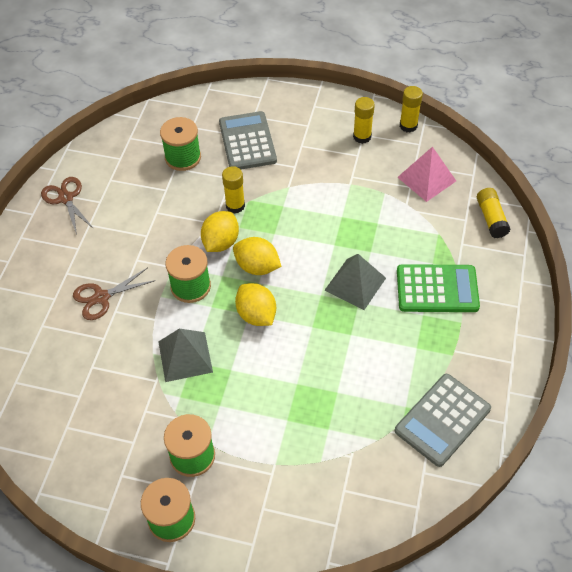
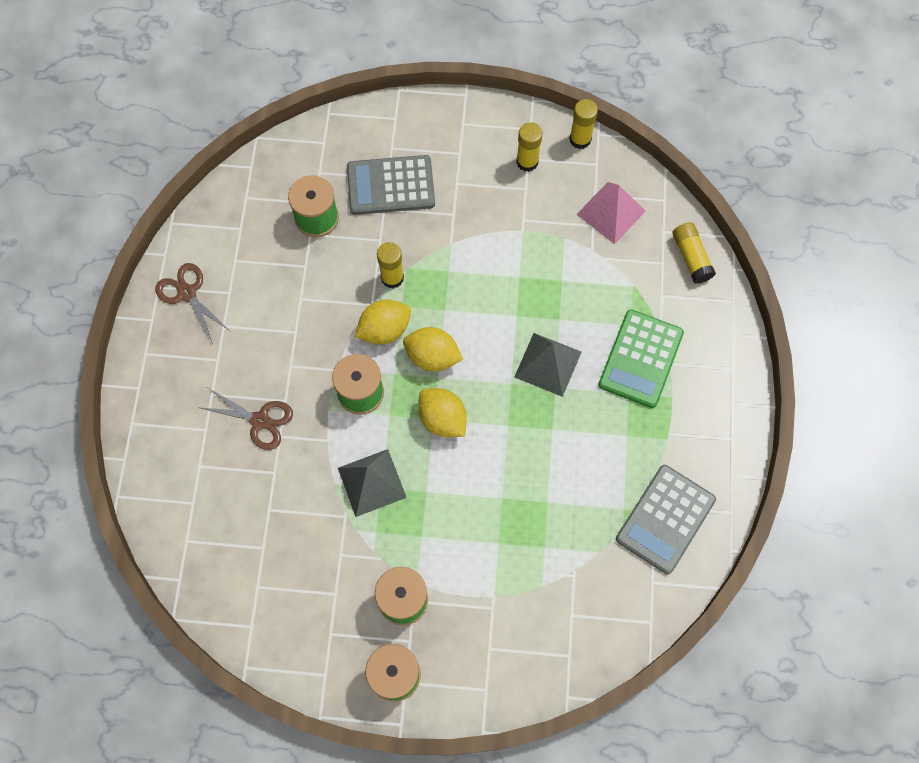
camera: 10 degrees left, 15 degrees up
(101, 297) = (260, 421): brown scissors -> brown scissors turned 120 degrees counterclockwise
(221, 242) = (384, 330): yellow lemon -> yellow lemon turned 45 degrees clockwise
(247, 141) = (390, 185): grey calculator -> grey calculator turned 75 degrees counterclockwise
(437, 289) = (640, 359): green calculator -> green calculator turned 120 degrees clockwise

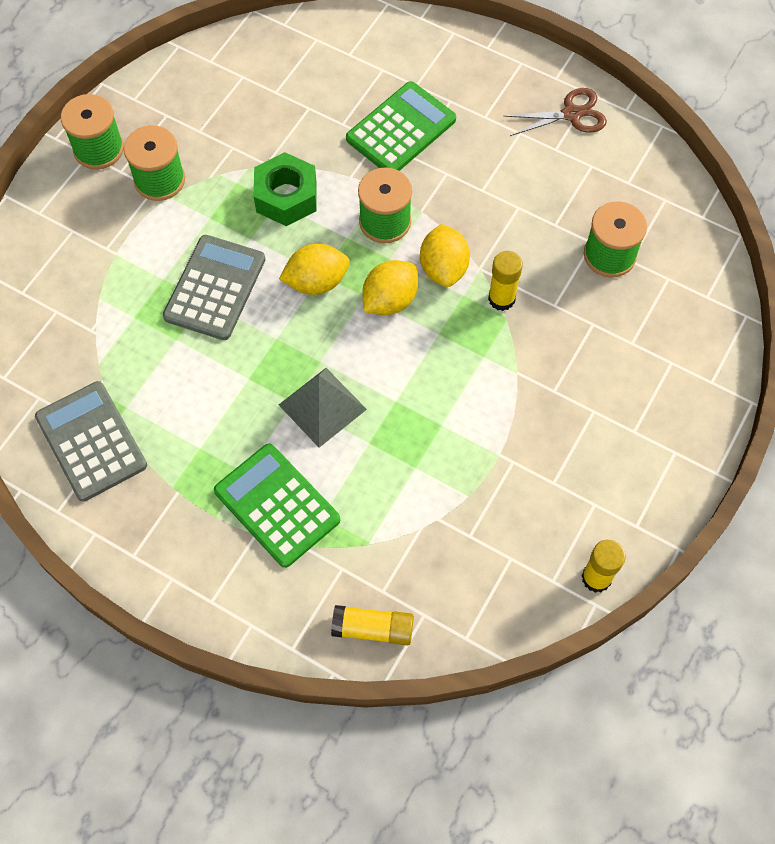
camera: 115 degrees right, 5 degrees down
(260, 421) = (401, 129): brown scissors -> green calculator
(371, 482) = (286, 197): grey pyramid -> green nut
(390, 185) = (620, 342): grey calculator -> grey calculator (215, 288)
(527, 162) = (590, 501): yellow glue stick -> none
(611, 212) = (477, 564): pink pyramid -> none

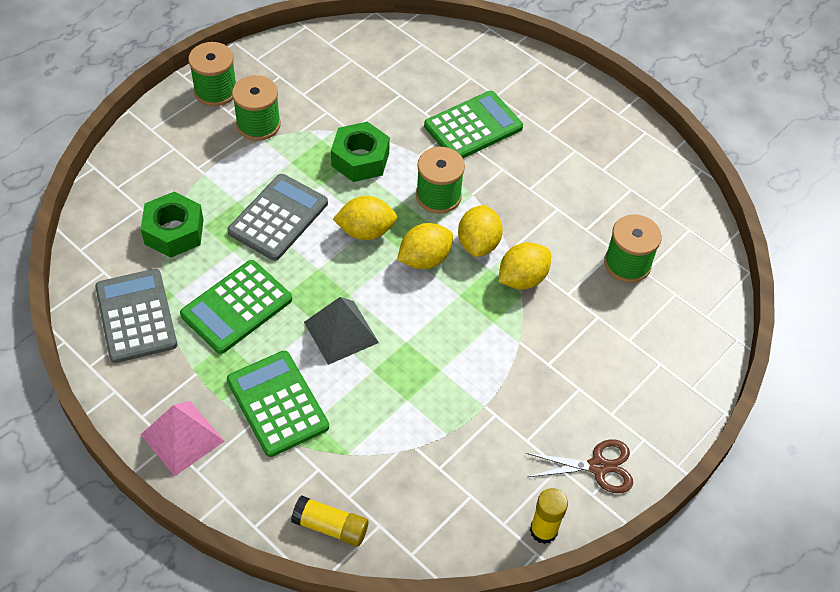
camera: 10 degrees right, 10 degrees down
(103, 332) = (174, 232): none -> green nut
(185, 569) = (182, 437): none -> pink pyramid
(199, 404) = (236, 307): none -> green calculator
(501, 299) = (522, 279): yellow glue stick -> yellow lemon
(571, 114) = (624, 145): brown scissors -> brown scissors (598, 467)

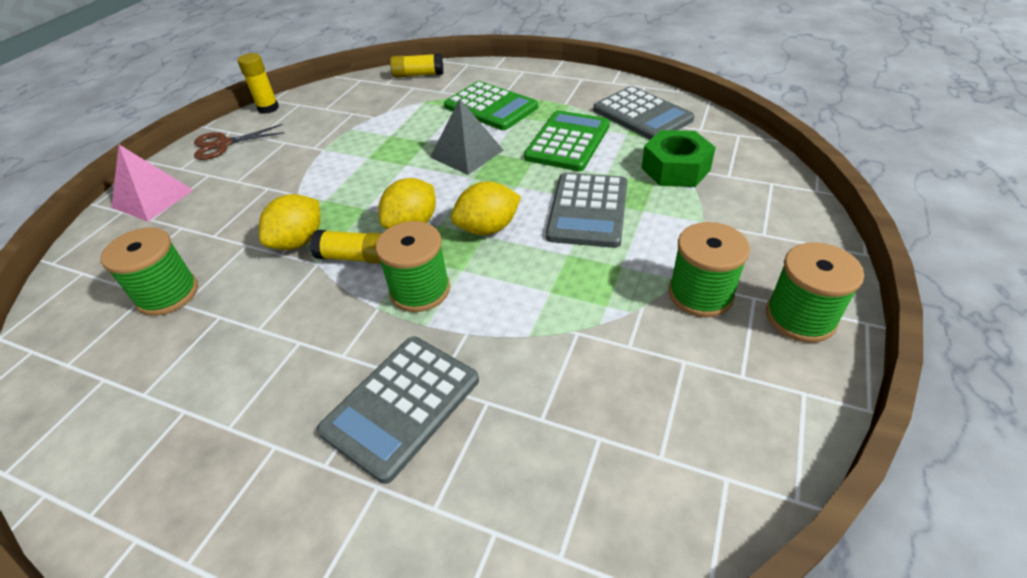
camera: 165 degrees right, 10 degrees down
(182, 437) = (544, 78): pink pyramid -> pink pyramid (152, 198)
(360, 159) = (540, 298): green nut -> none
(473, 127) = (401, 405): green calculator -> grey calculator
(478, 243) = (355, 257): yellow lemon -> yellow glue stick

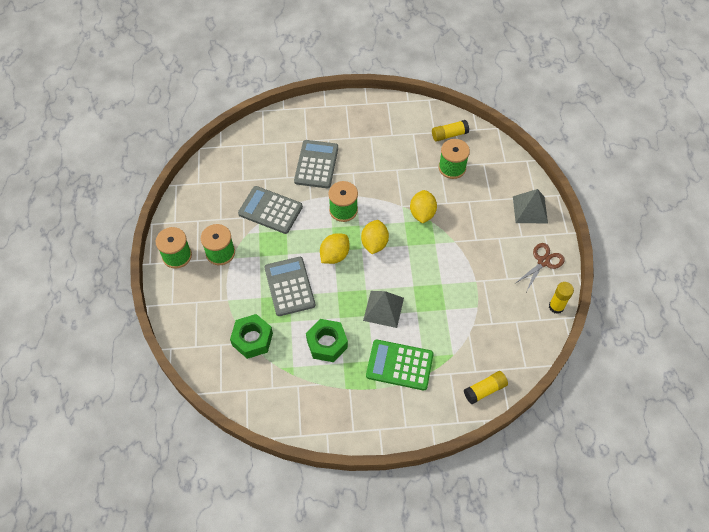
camera: 150 degrees right, 15 degrees up
(152, 198) = (530, 209): pink pyramid -> grey pyramid
(355, 257) = (386, 215): yellow glue stick -> yellow glue stick (449, 135)
(568, 142) = (327, 343): green calculator -> green nut
(642, 115) = (290, 393): grey calculator -> grey calculator (270, 210)

